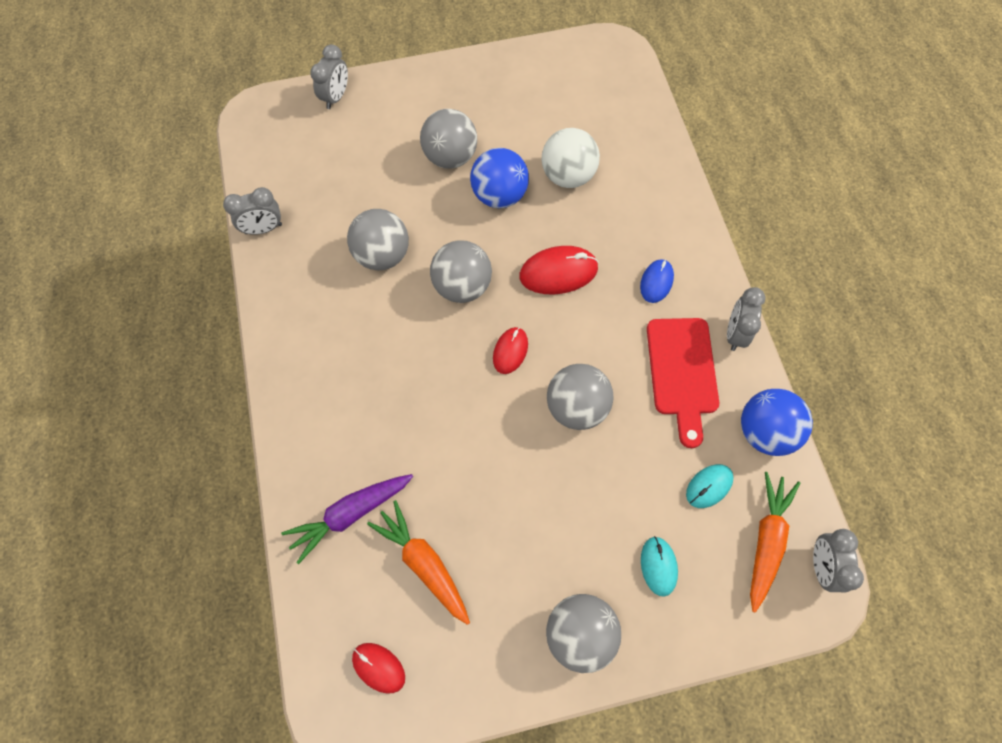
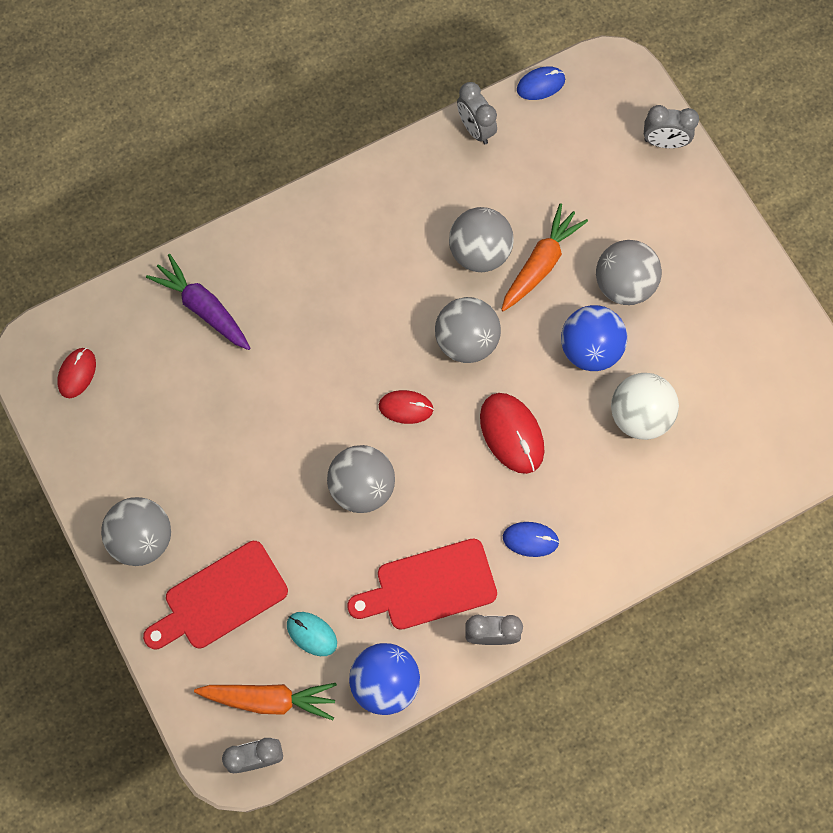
camera: 75 degrees right, 5 degrees up
(244, 169) = (540, 85): none -> blue mouse
(424, 564) = (173, 385): orange carrot -> orange carrot (540, 264)
(658, 566) = (220, 598): turquoise mouse -> red cutting board

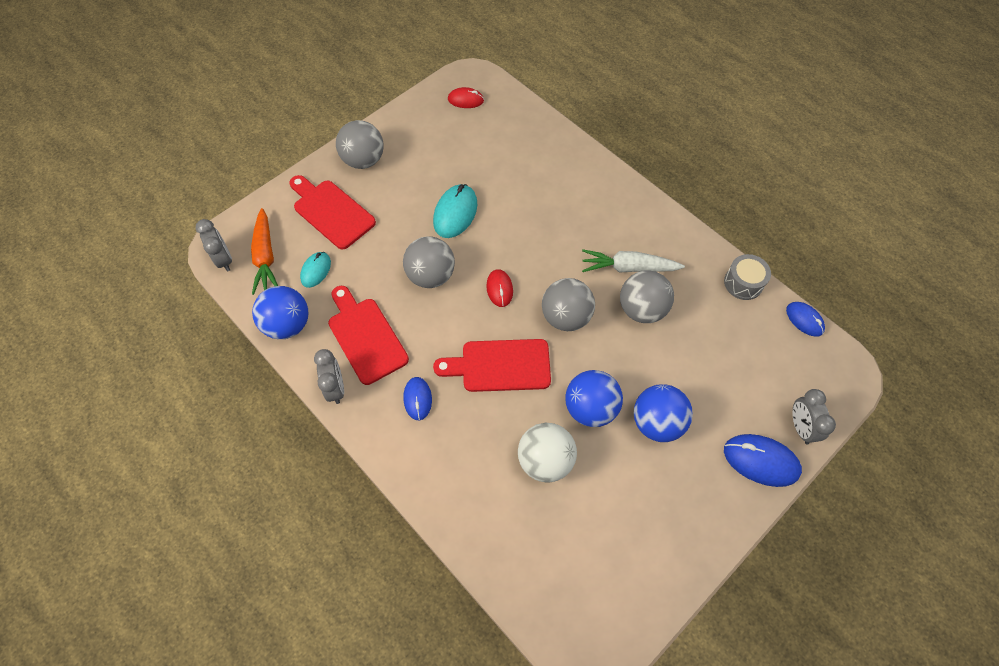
camera: 75 degrees right, 10 degrees down
(203, 308) = (533, 152): purple carrot -> none
(273, 434) = (455, 213): none -> turquoise mouse
(418, 248) = (628, 267): none -> white carrot
(475, 129) = (743, 283): grey clock -> grey drum
(512, 434) = (500, 366): red mouse -> red cutting board
(540, 264) = (649, 354): orange carrot -> none
(624, 284) = (657, 422): grey ball -> blue ball
(691, 196) = (761, 461): none -> blue mouse

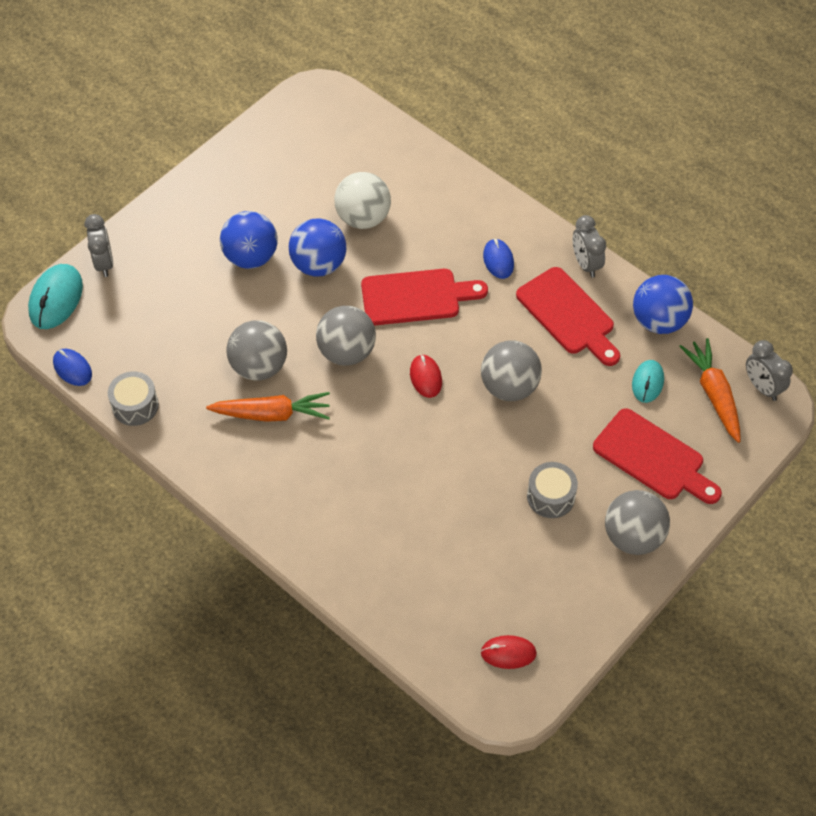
camera: 175 degrees right, 5 degrees down
(416, 190) = (550, 497): none -> grey drum
(455, 213) = (493, 468): turquoise mouse -> turquoise mouse (56, 299)
(628, 267) = (272, 414): white carrot -> orange carrot
(761, 461) = (151, 232): blue mouse -> none

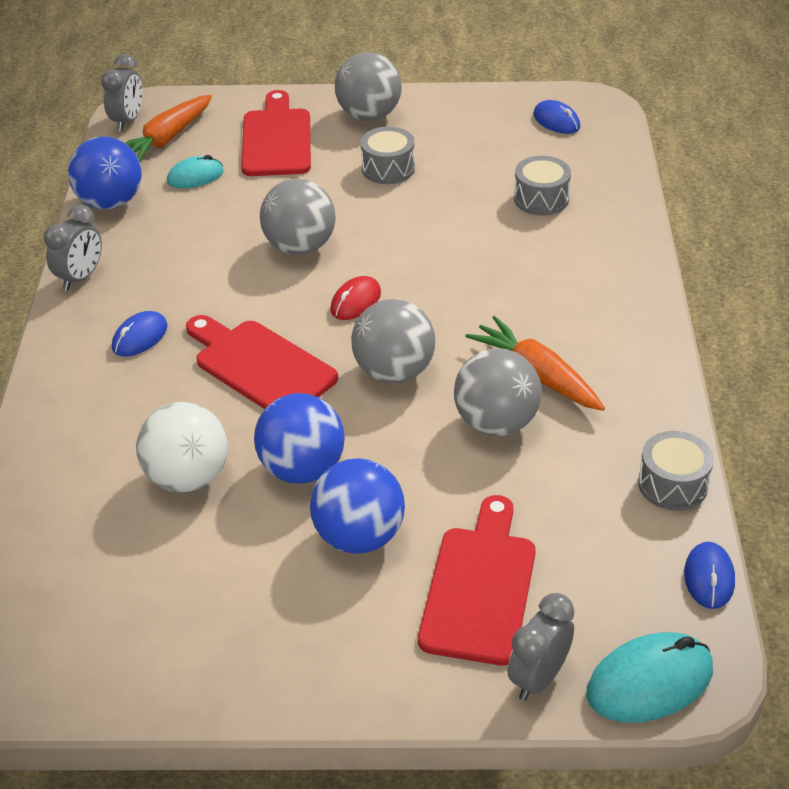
camera: 130 degrees left, 15 degrees down
(425, 558) = (541, 199): none -> grey drum
(508, 653) = (556, 121): red mouse -> blue mouse
(568, 315) = (164, 256): red cutting board -> red cutting board (479, 587)

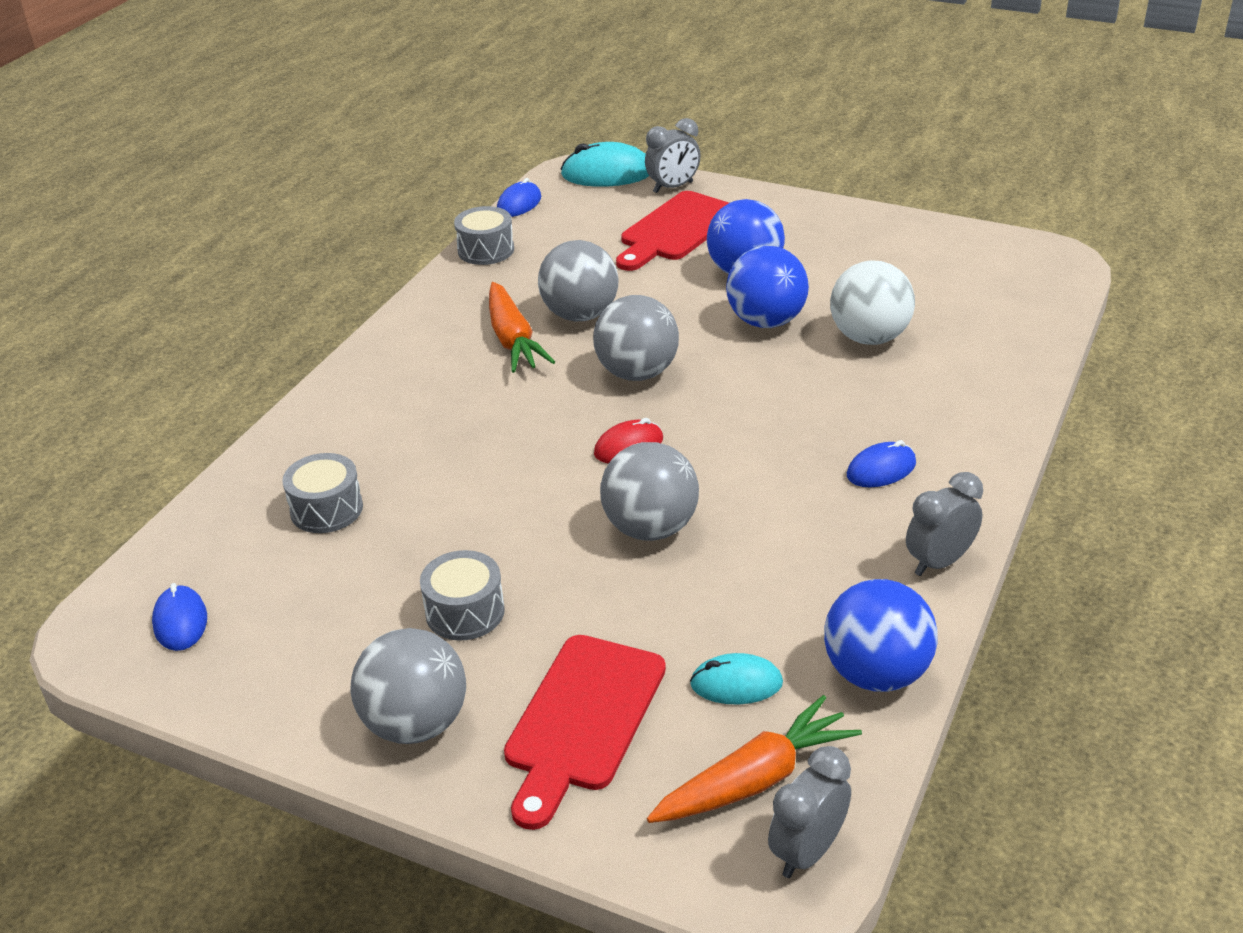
camera: 155 degrees left, 5 degrees down
(260, 366) = (763, 409): red cutting board -> none

